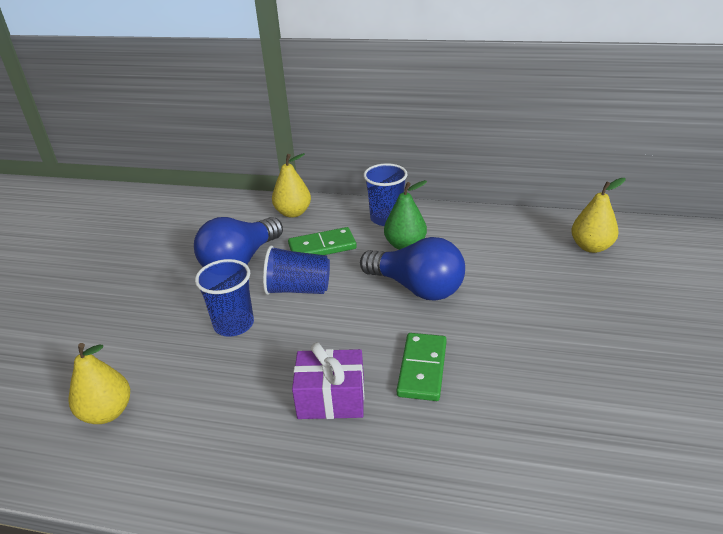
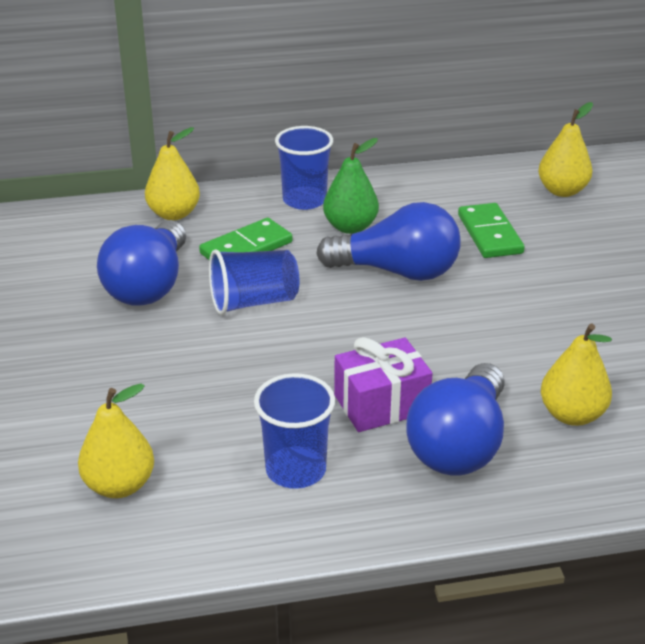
camera: 25 degrees left, 0 degrees up
(234, 324) = (202, 357): blue cup -> blue cup (295, 470)
(368, 456) = (459, 445): none -> blue light bulb
(422, 369) = (460, 352): green domino -> green domino (489, 234)
(481, 456) = (572, 415): none -> yellow pear

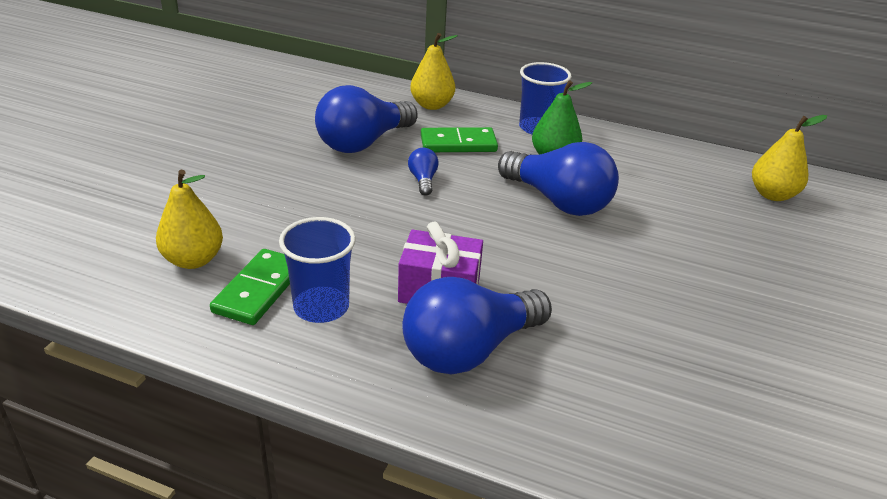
camera: 30 degrees right, 0 degrees up
(253, 302) = (423, 180): blue cup -> blue light bulb
(489, 234) = (668, 203): green domino -> green domino (259, 290)
(572, 415) = (596, 373): yellow pear -> none

